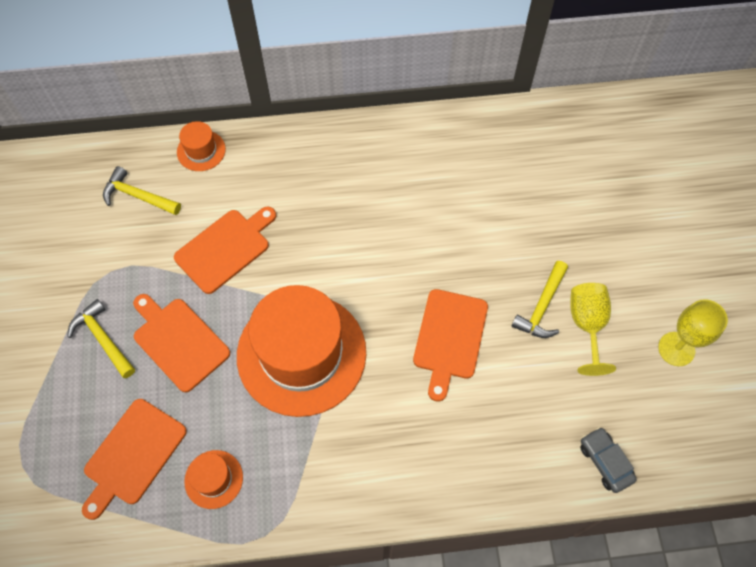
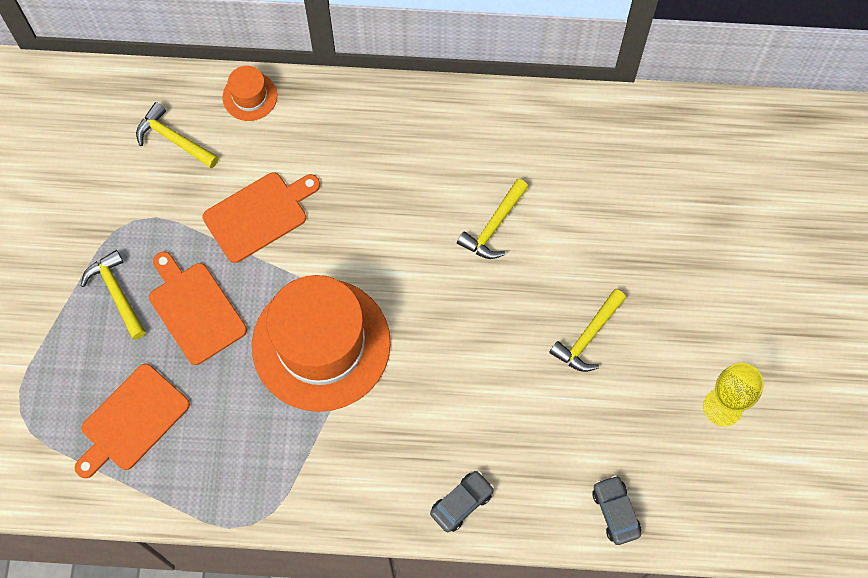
camera: 10 degrees right, 5 degrees up
(213, 479) = (210, 459): orange hat -> none
(437, 226) = (494, 226): none -> yellow hammer
(449, 338) = (481, 354): orange cutting board -> none
(461, 479) = (461, 503): none -> grey car
(587, 325) = (632, 365): yellow goblet -> none

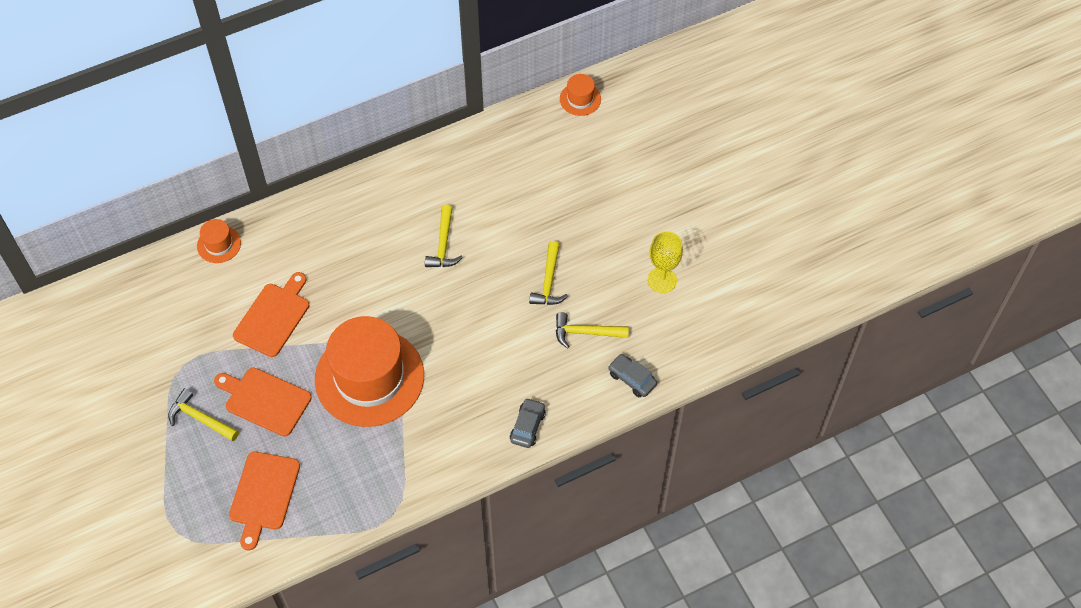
camera: 30 degrees left, 10 degrees down
(173, 139) = (179, 298): yellow hammer -> yellow hammer (585, 332)
(756, 124) = (580, 99): none -> orange hat

